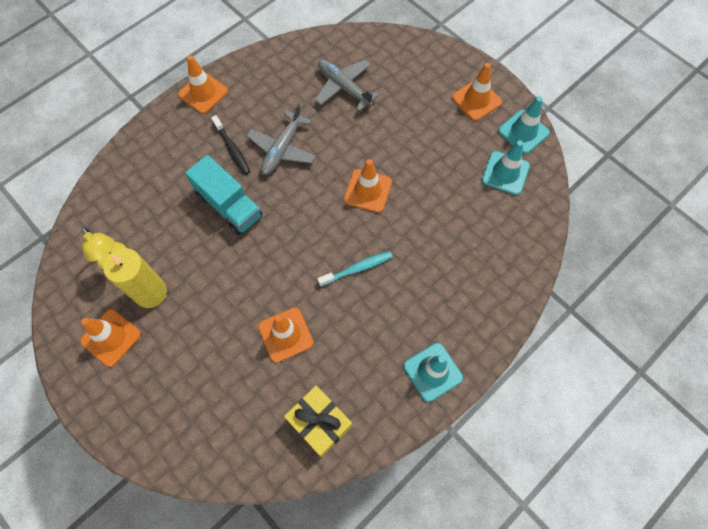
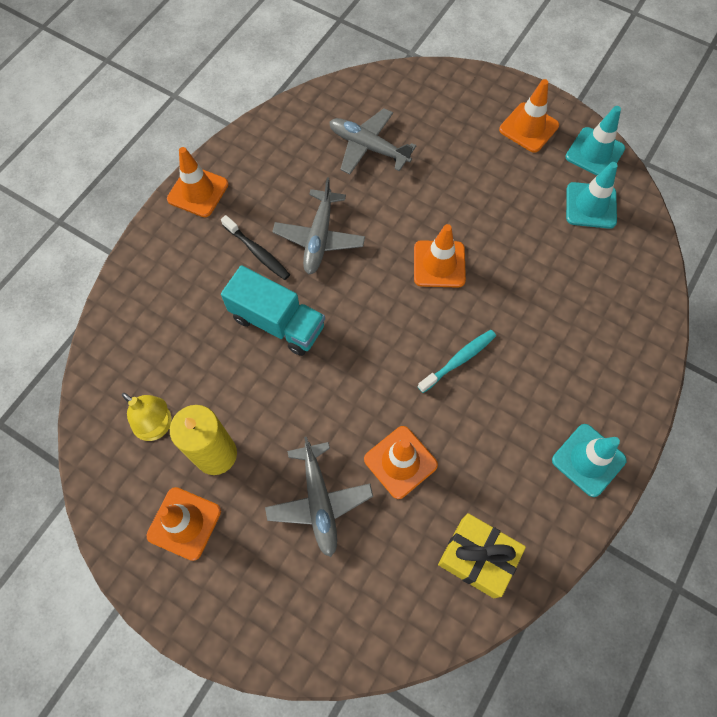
camera: 15 degrees left, 0 degrees up
(214, 348) = (319, 502): none -> grey plane

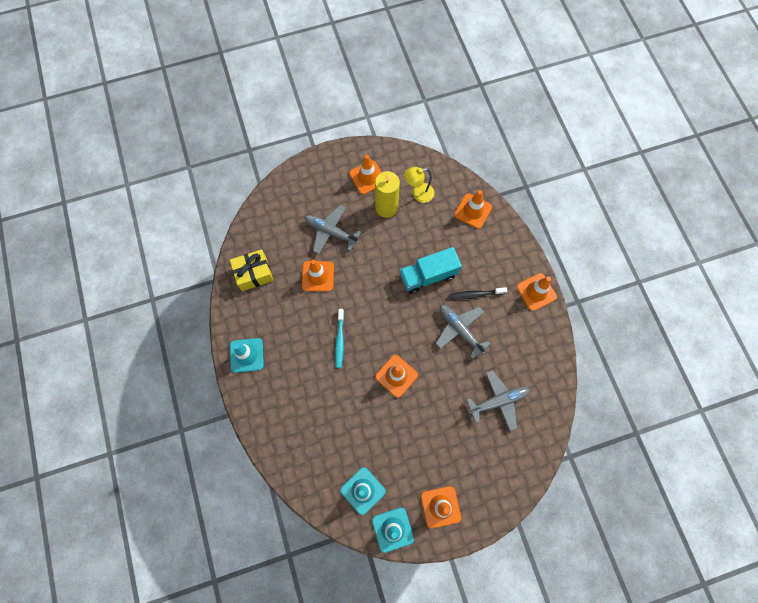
camera: 130 degrees right, 5 degrees up
(133, 336) = (473, 211): none -> orange traffic cone

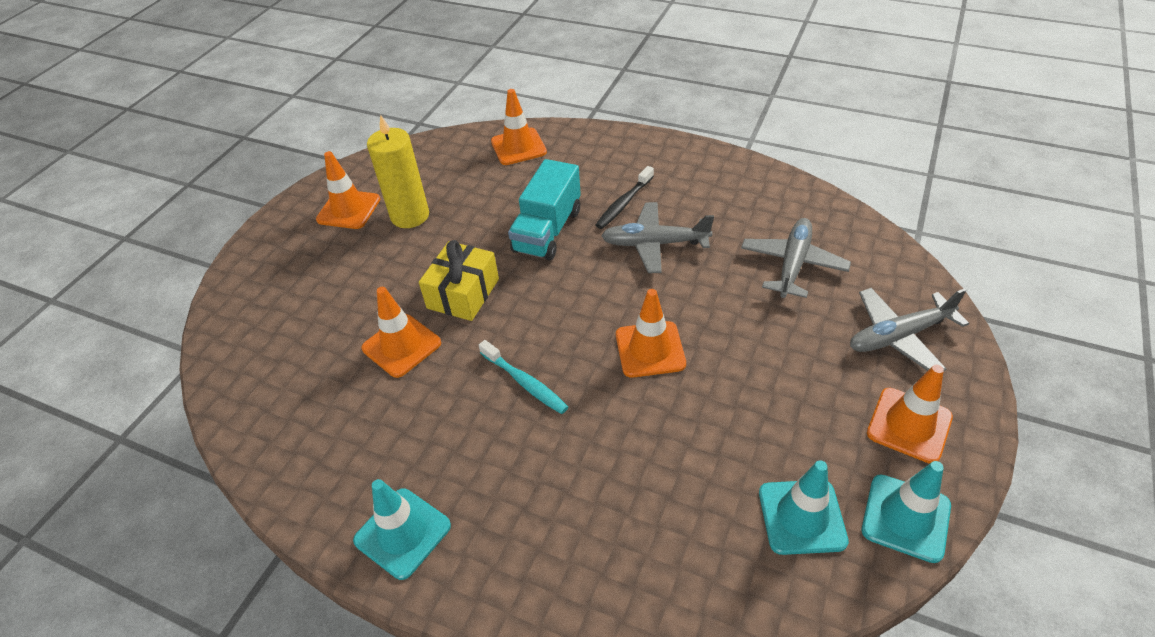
camera: 45 degrees left, 25 degrees down
(254, 274) = (294, 425): yellow gift -> yellow gift (463, 293)
(331, 232) = (362, 290): grey plane -> grey plane (898, 336)
(418, 194) = (434, 178): yellow lamp -> none
(536, 292) = (680, 153): orange traffic cone -> none

